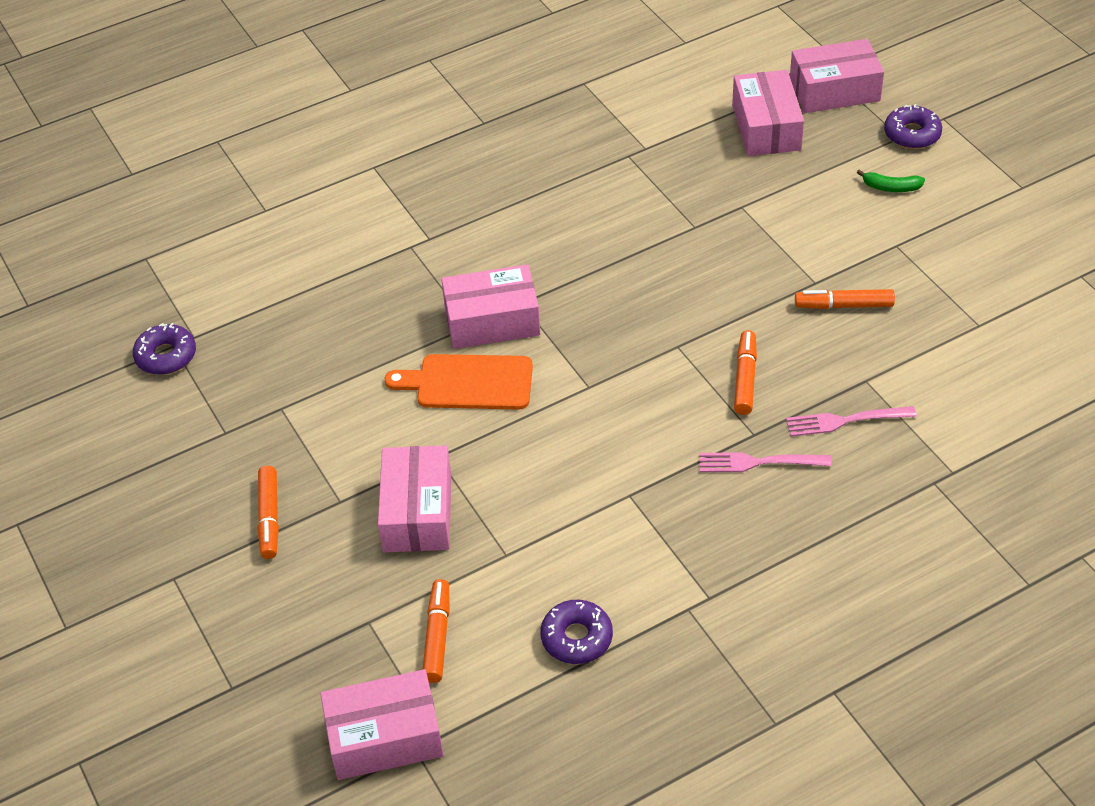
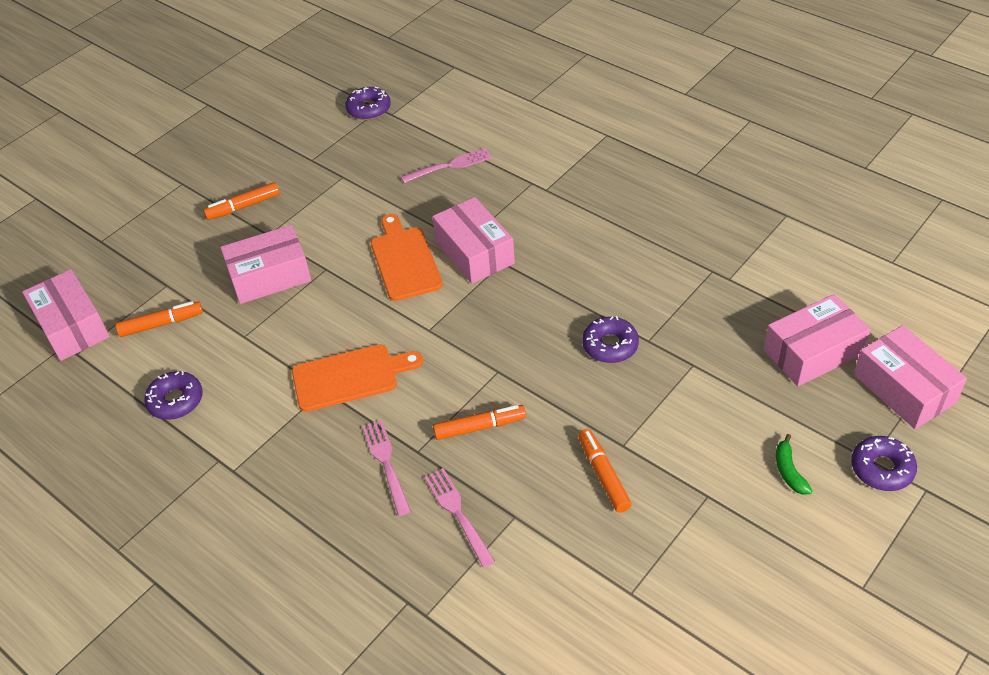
camera: 70 degrees right, 0 degrees up
(332, 306) = (450, 166): none -> pink fork
(623, 468) = (350, 377): none -> orange cutting board
(687, 255) = (610, 345): none -> purple donut

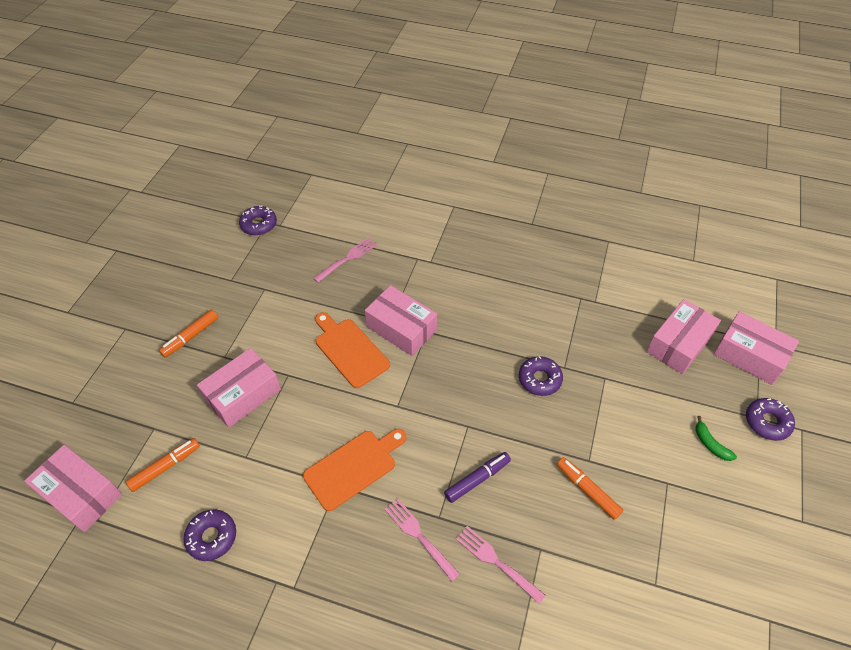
camera: 25 degrees left, 5 degrees up
(480, 427) = (477, 479): orange marker -> purple marker

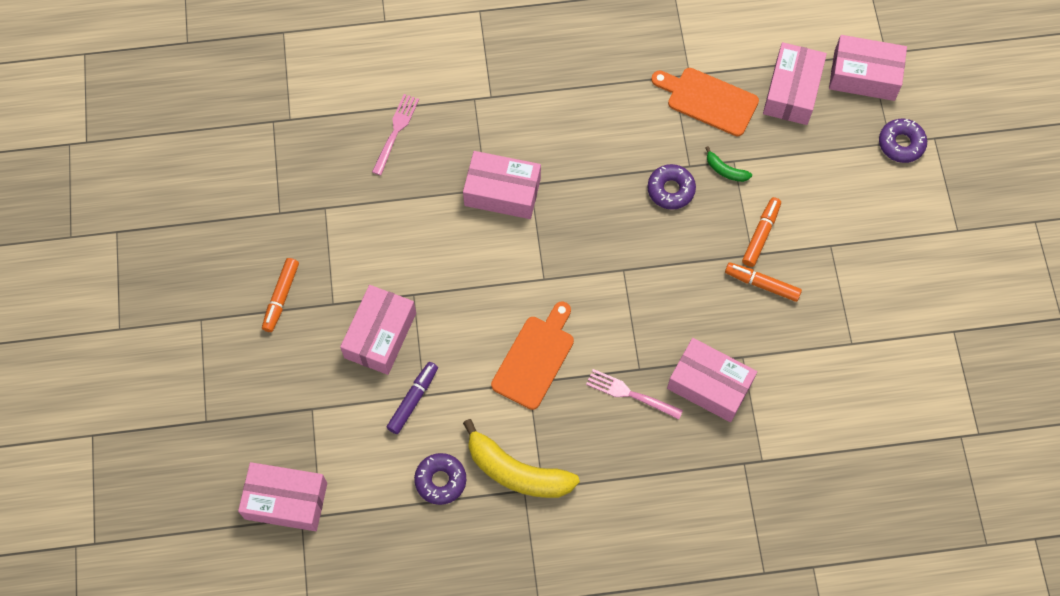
camera: 25 degrees left, 15 degrees up
(165, 467) = (351, 439): orange marker -> orange marker (761, 234)
(259, 225) = (264, 128): purple donut -> none
(280, 561) = (517, 471): none -> yellow banana
(350, 350) = (462, 240): orange cutting board -> orange cutting board (708, 100)
(477, 479) = (657, 318): purple marker -> purple marker (413, 400)
(496, 562) = (709, 385): pink fork -> pink box
(710, 444) = (856, 189): green banana -> green banana (725, 170)

